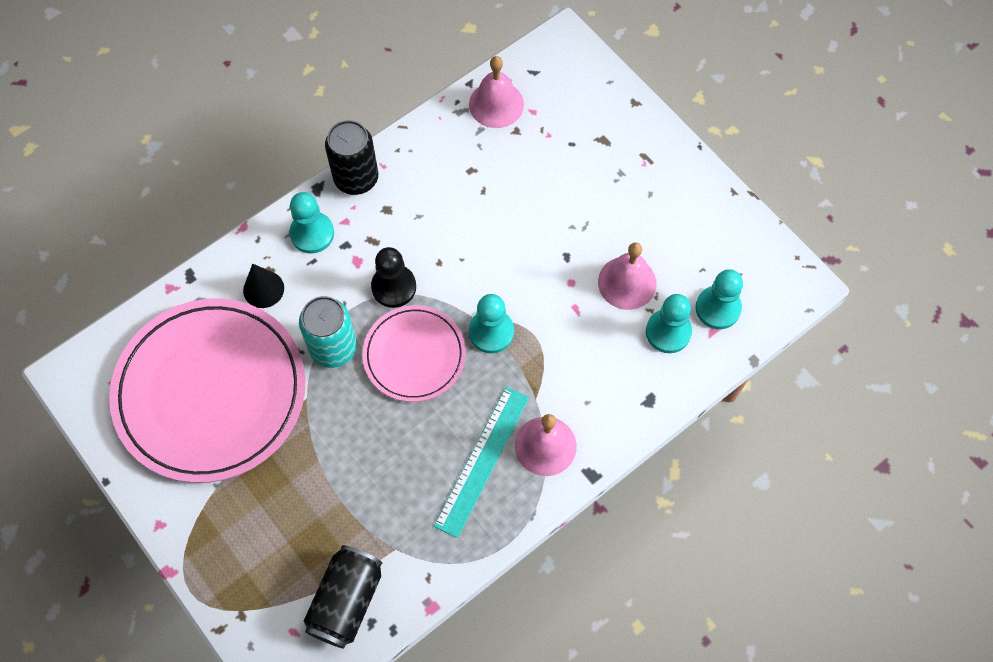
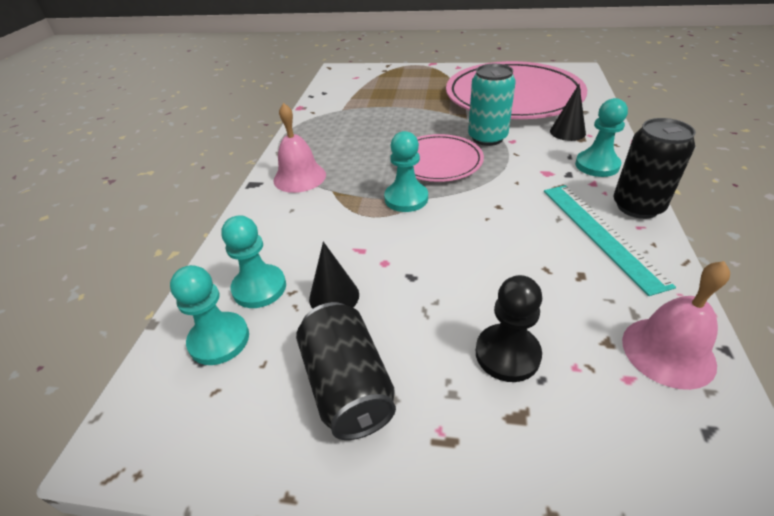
camera: 140 degrees right, 25 degrees down
(346, 601) = (344, 91): black can -> black can (347, 385)
(394, 287) = (503, 177): black pawn -> black pawn (507, 354)
(482, 460) = (334, 152): turquoise ruler -> turquoise ruler (601, 233)
(627, 282) = (334, 296): pink bell -> black cone

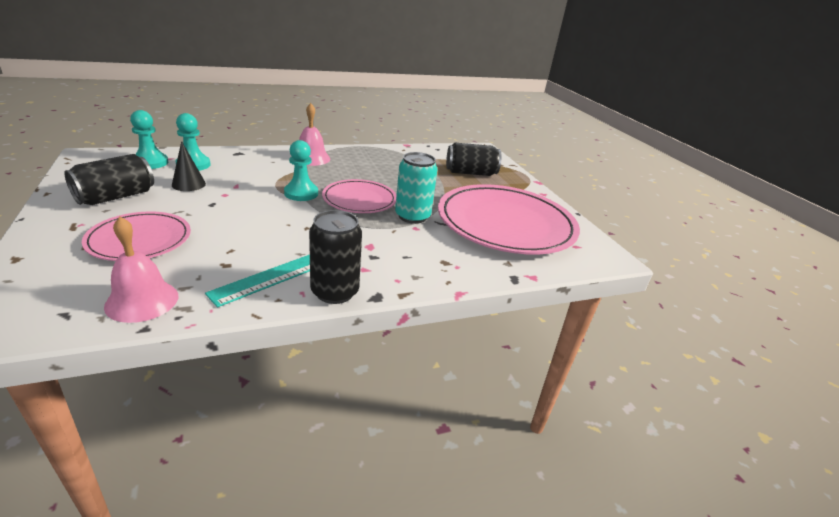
camera: 55 degrees right, 10 degrees down
(397, 88) = (470, 173): none -> black can
(507, 354) = (139, 240): black pawn -> pink plate
(567, 132) = (453, 254): black cone -> none
(597, 165) = (398, 270): turquoise pawn -> none

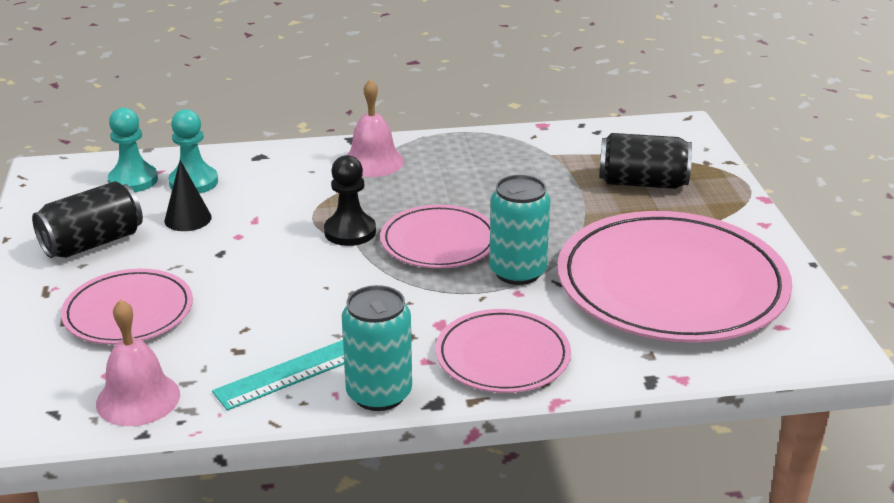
camera: 15 degrees right, 0 degrees up
(301, 193) = (350, 232): turquoise pawn -> black pawn
(335, 292) = (379, 394): black can -> turquoise can
(415, 265) = (502, 356): none -> pink plate

